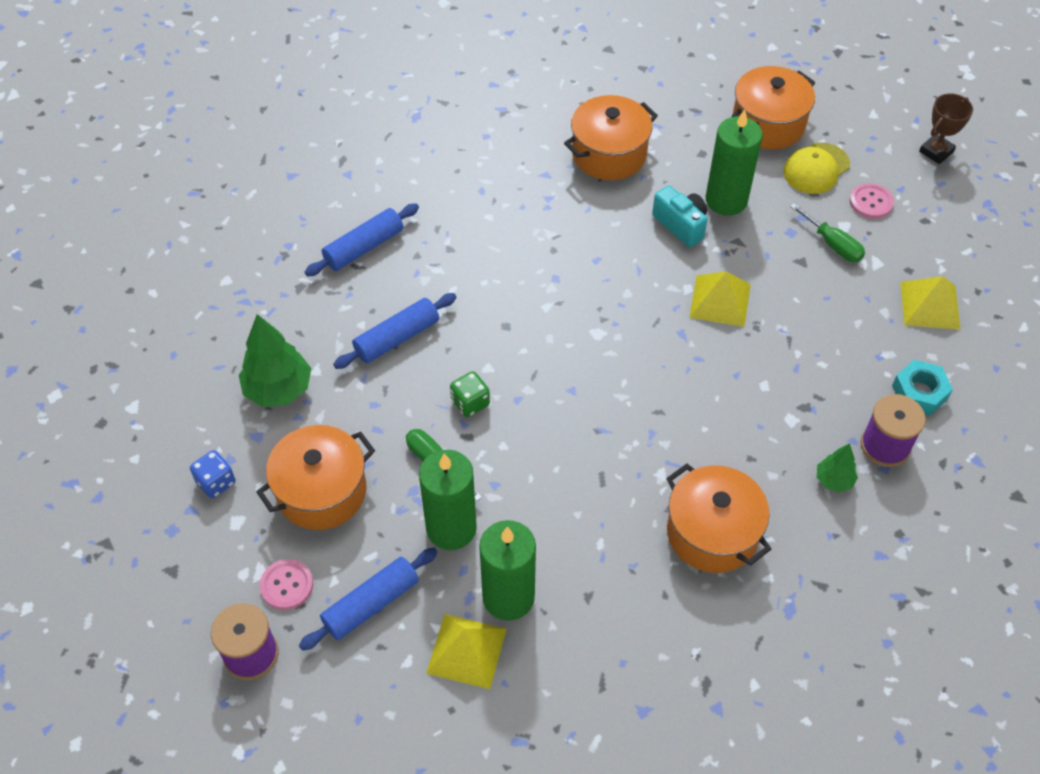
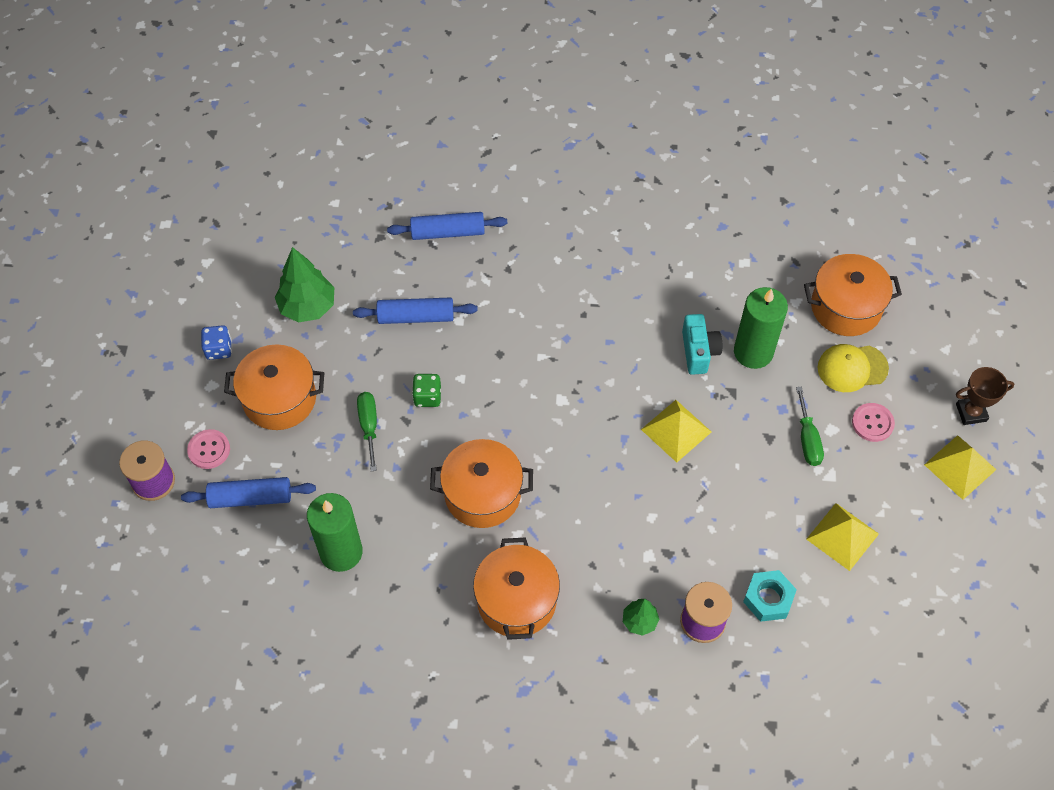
camera: 35 degrees right, 5 degrees up
(451, 528) = (342, 479): green candle -> none
(467, 651) = (285, 570): yellow pyramid -> yellow pyramid (960, 467)
(609, 154) = (692, 260): orange pot -> orange pot (482, 494)

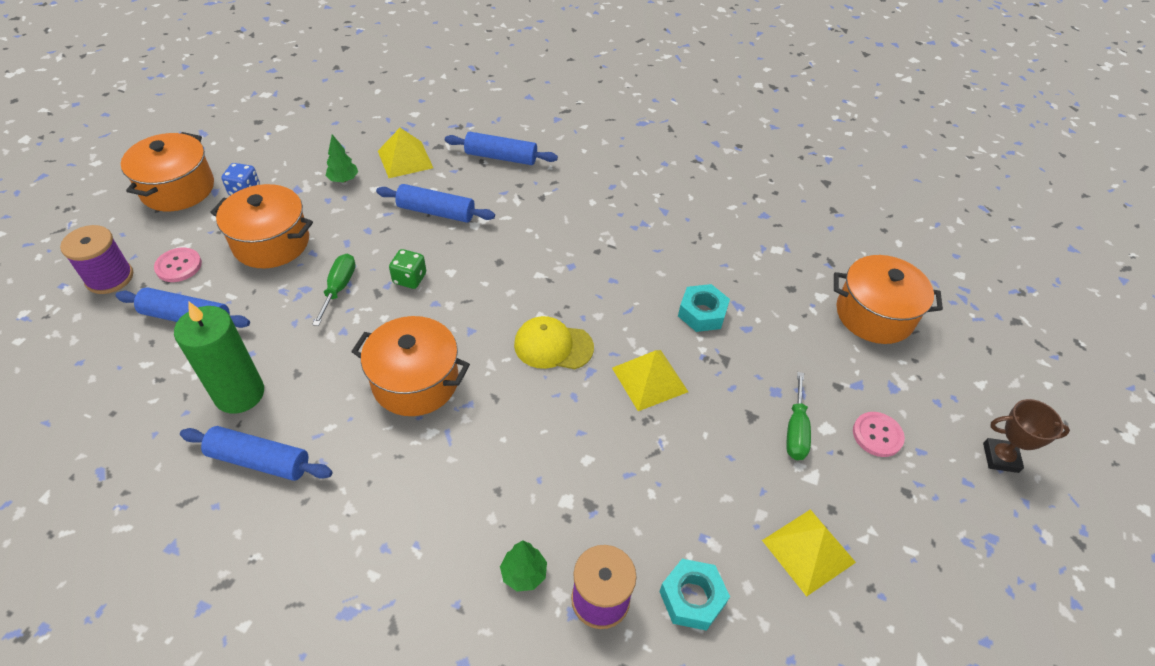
camera: 15 degrees right, 10 degrees down
(307, 307) = (343, 180): green tree -> green tree, size x0.55
(392, 601) = (260, 460): none -> blue rolling pin
(516, 600) = (394, 503): orange pot -> orange pot (178, 189)
(699, 352) = (702, 313): turquoise camera -> turquoise nut
(753, 352) = (760, 329): green candle -> none
(852, 368) = (866, 373): yellow cap -> yellow cap (553, 346)
(960, 467) = (976, 514): yellow pyramid -> yellow pyramid (405, 159)

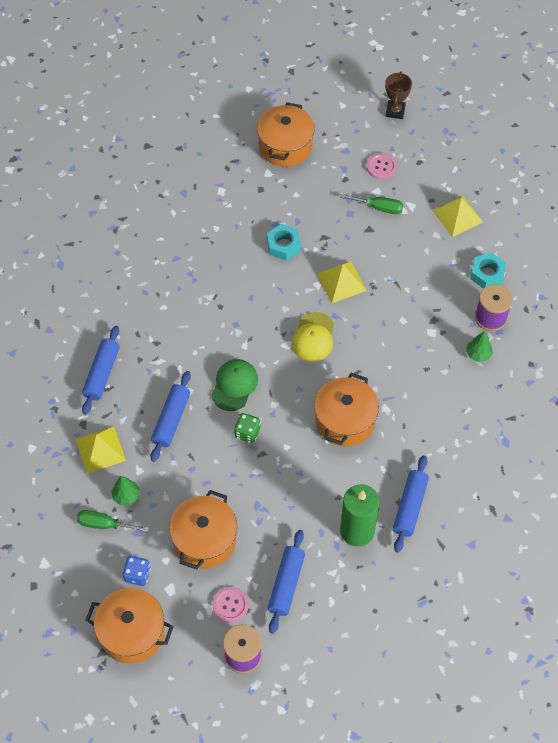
camera: 85 degrees left, 10 degrees up
(339, 288) = (256, 481): green screwdriver -> green screwdriver (104, 524)
(479, 266) = (234, 385): none -> green cap

